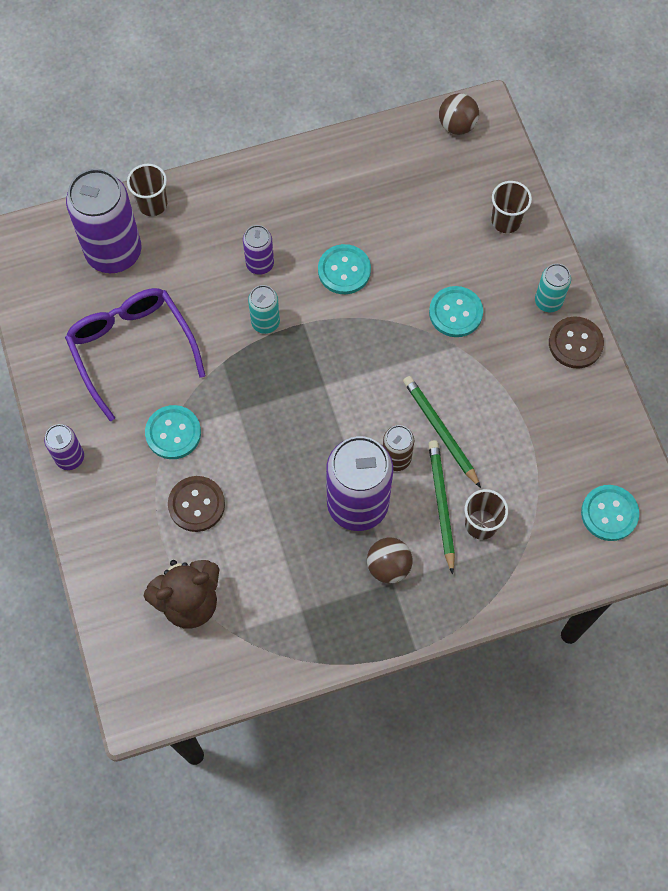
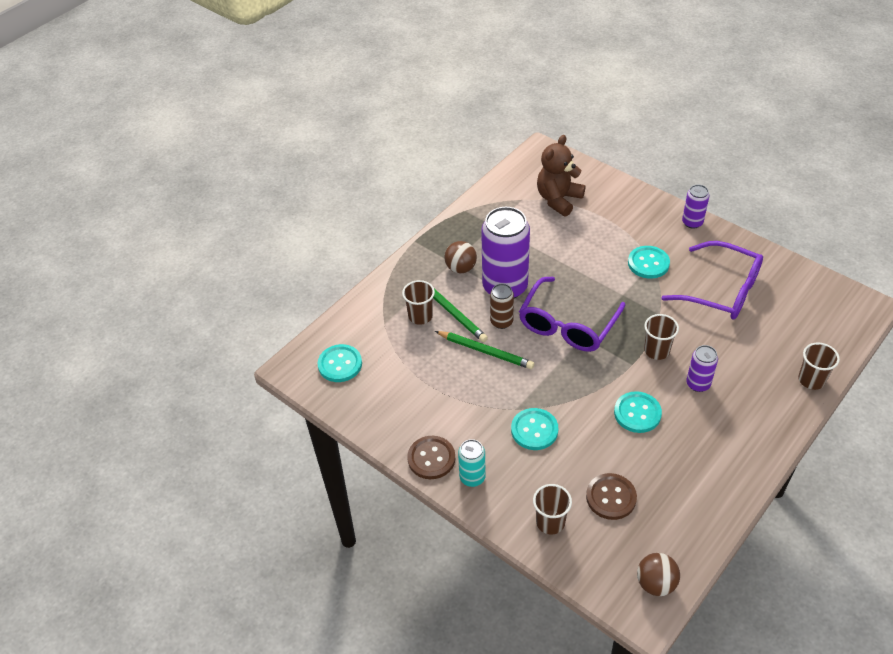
camera: 150 degrees right, 20 degrees down
(114, 252) = (798, 336): purple can -> none
(196, 504) = (598, 239): brown button -> brown button (611, 497)
(265, 322) = (656, 350): turquoise can -> brown cup
(327, 410) = (568, 324): none -> purple glasses

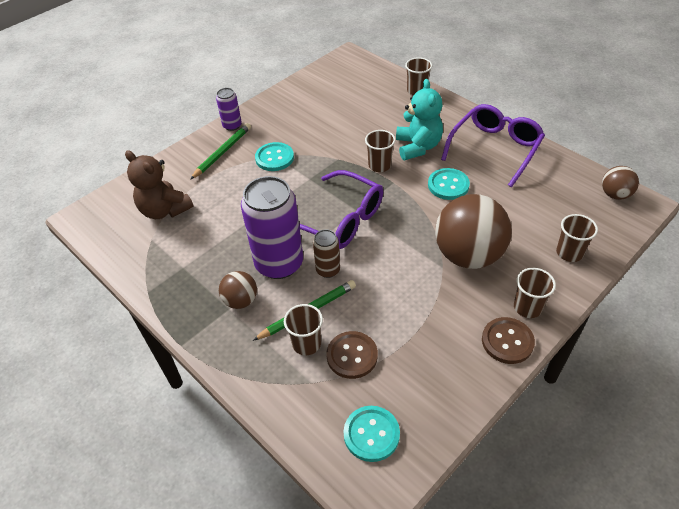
camera: 85 degrees left, 0 degrees up
(472, 477) = (527, 307): turquoise can -> brown cup
(486, 351) = (367, 286): green pencil -> green pencil (222, 152)
(534, 430) = (468, 255): turquoise button -> brown ball
(611, 497) = (537, 211): brown button -> brown button (352, 356)
(698, 384) = (418, 147): purple can -> turquoise teddy bear
(720, 290) = (317, 121): purple glasses -> purple glasses (494, 149)

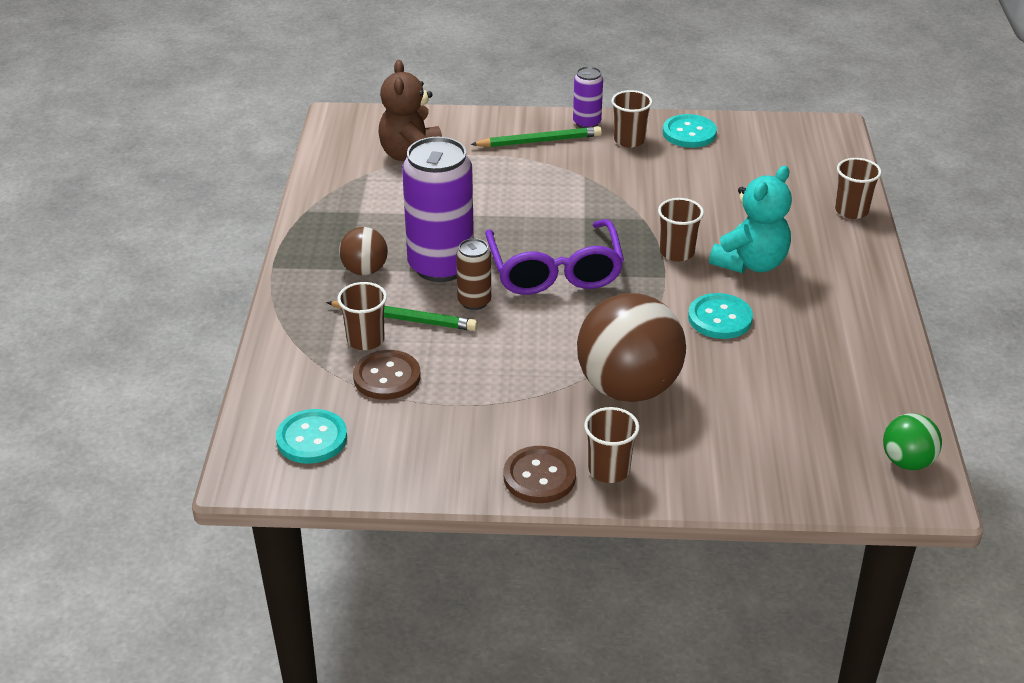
camera: 45 degrees right, 10 degrees down
(274, 158) = (581, 177): turquoise button -> turquoise button (689, 133)
(494, 149) = (838, 323): purple glasses -> none
(569, 253) = (742, 466): brown cup -> brown cup (629, 140)
(615, 194) = (907, 462): brown ball -> green ball

